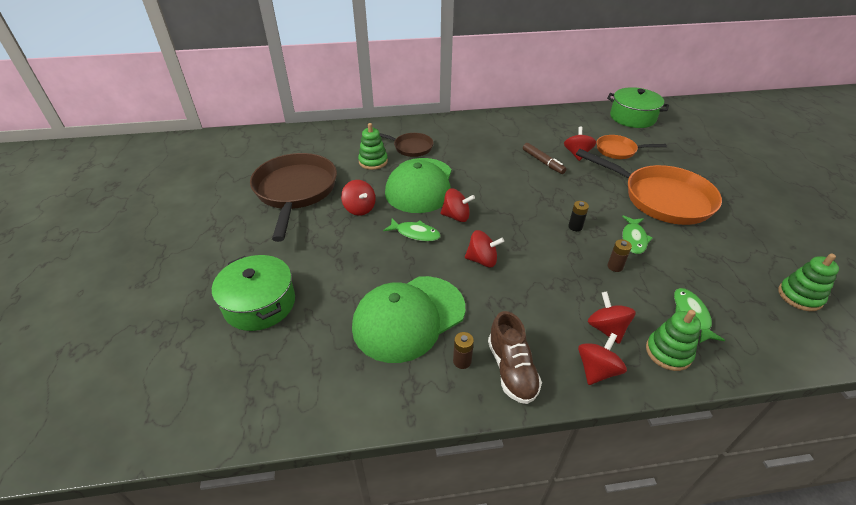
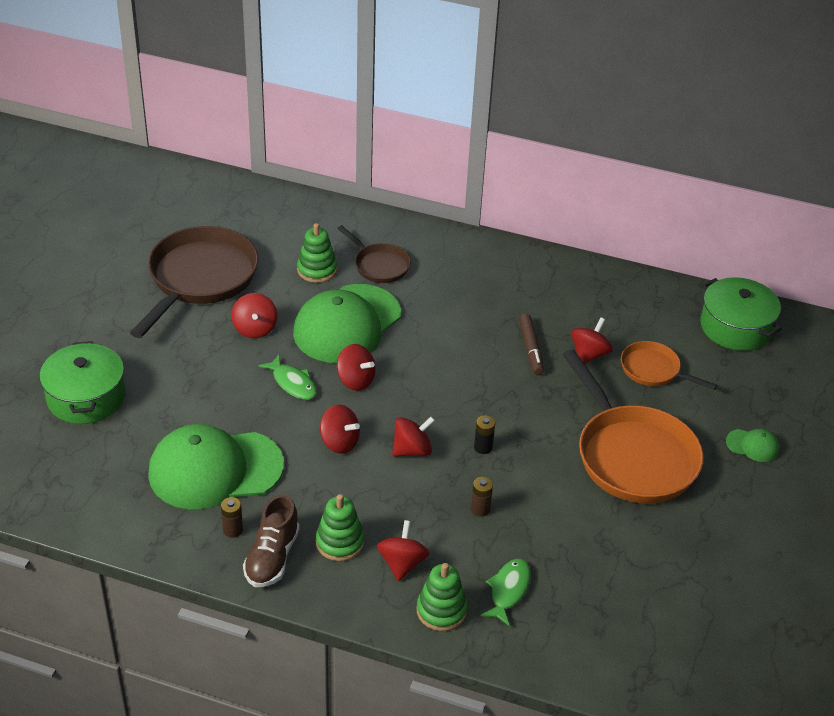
camera: 25 degrees right, 0 degrees up
(596, 370) = (353, 593): red spinning top -> red spinning top (412, 450)
(634, 239) = (538, 489): green fish -> none
(711, 169) = (753, 445): none -> green cap
(799, 296) = (658, 627): green stacking toy -> green stacking toy (340, 542)

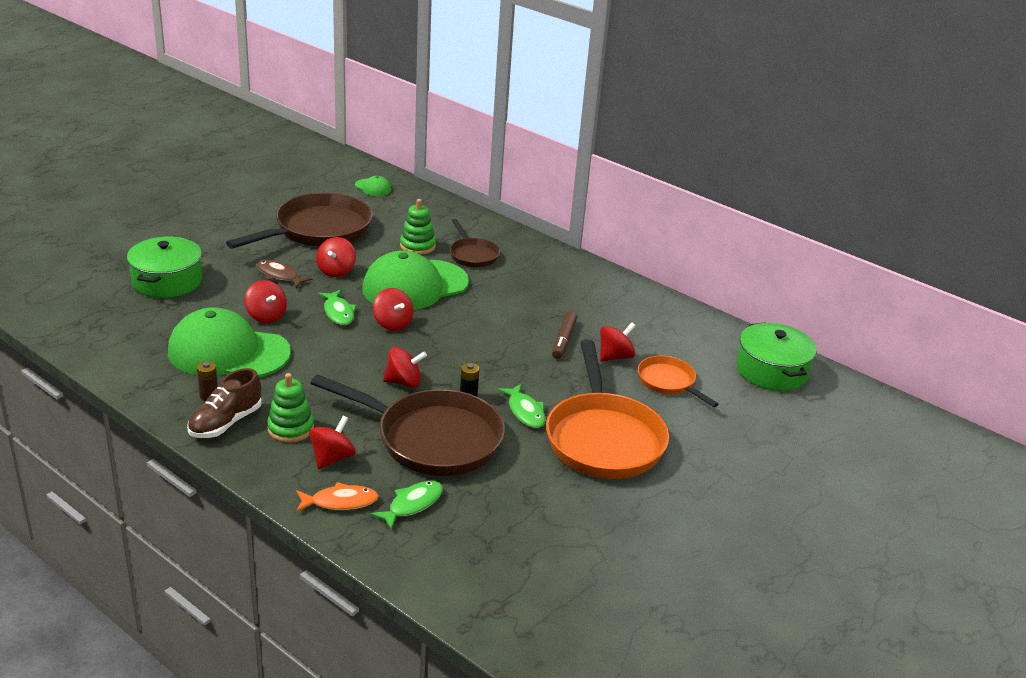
camera: 20 degrees right, 10 degrees down
(200, 353) = (279, 275): none -> brown fish
(339, 442) = (346, 361): red spinning top -> red spinning top (266, 316)
(441, 611) = (340, 502): green stacking toy -> orange fish
(480, 509) = (432, 439): brown battery -> brown pan
(545, 448) = (525, 411): none -> green fish
(753, 445) = (728, 462): green cap -> green cap (373, 187)

